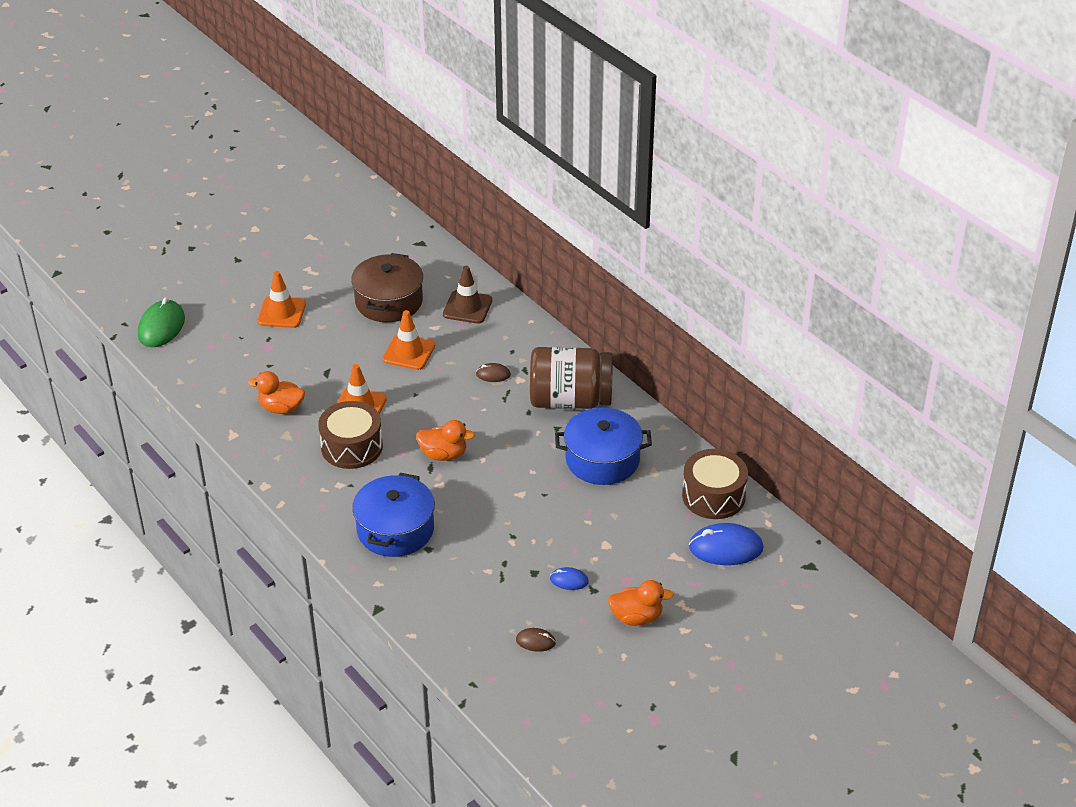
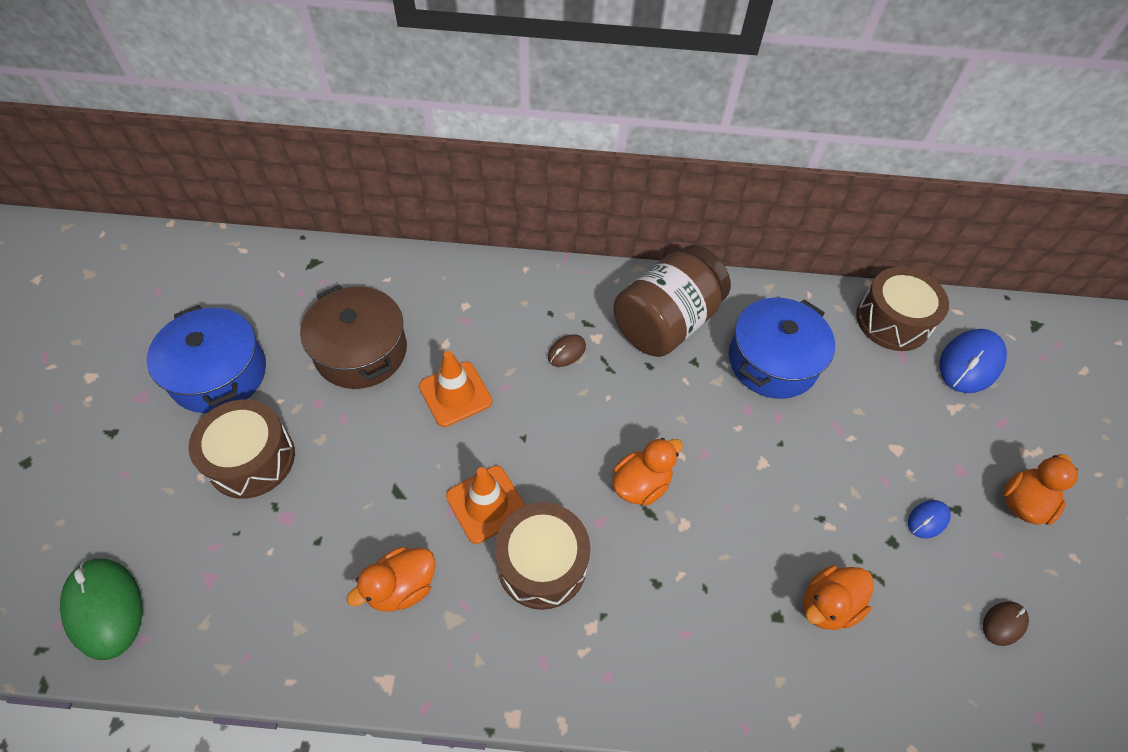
camera: 50 degrees left, 15 degrees up
(281, 313) = (251, 459): orange traffic cone -> brown drum
(395, 529) = (718, 627): blue pot -> blue pot (219, 374)
(459, 564) = (827, 605): none -> orange duck
(467, 307) = (449, 298): brown traffic cone -> none

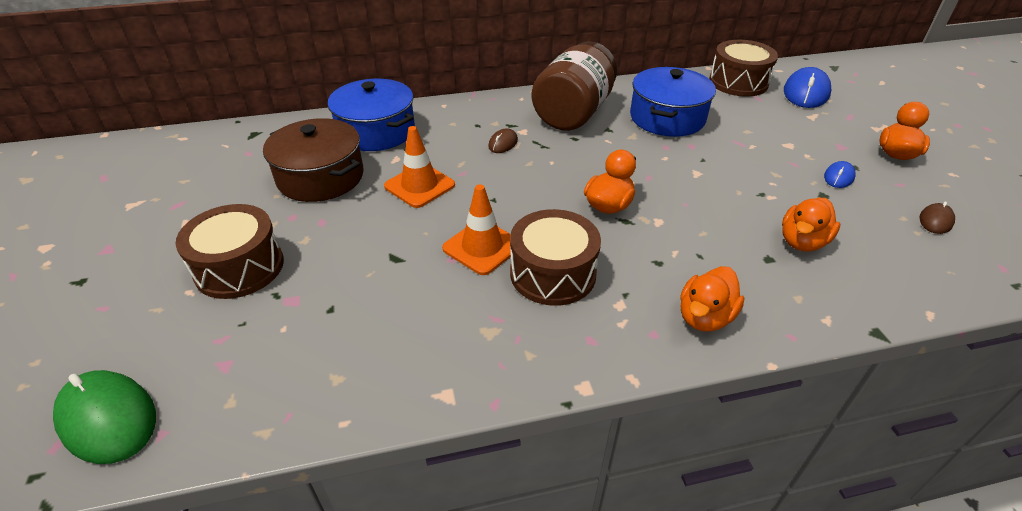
camera: 15 degrees left, 15 degrees down
(219, 374) = (185, 218): blue pot -> blue pot (376, 131)
(401, 587) = (429, 321): orange duck -> orange duck (704, 317)

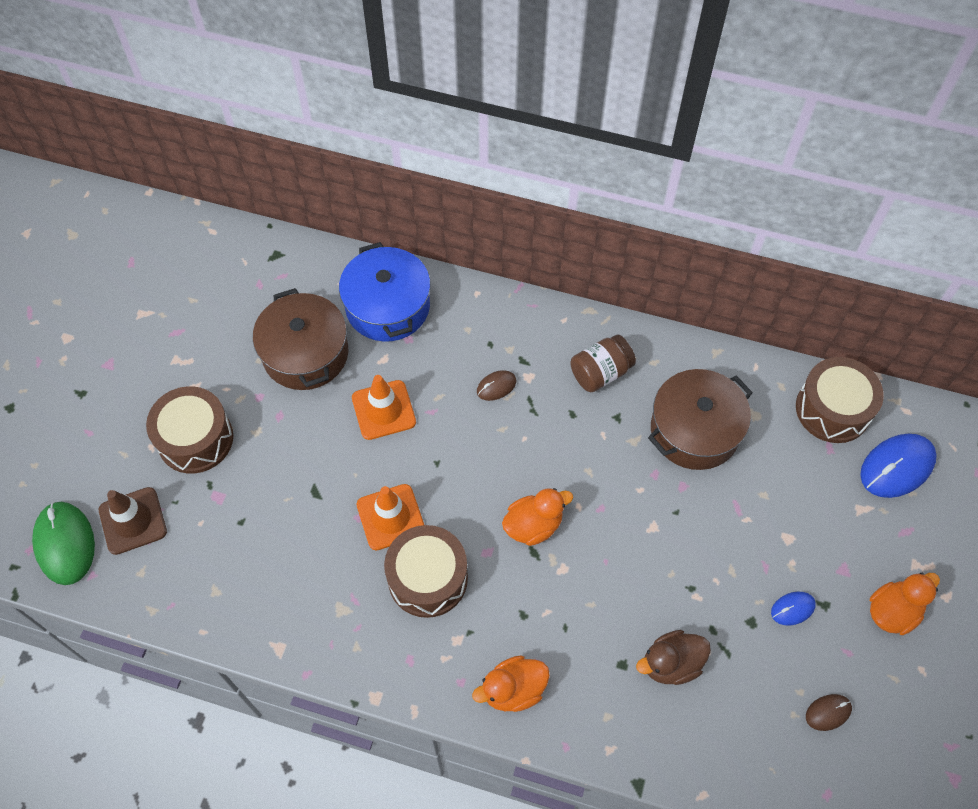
camera: 30 degrees right, 20 degrees up
(196, 359) = (133, 521): none -> brown traffic cone
(573, 113) = (600, 373): brown jar -> brown jar, size x0.56
(667, 118) = (694, 430): blue pot -> brown pot
(802, 242) = (671, 664): orange duck -> brown duck

